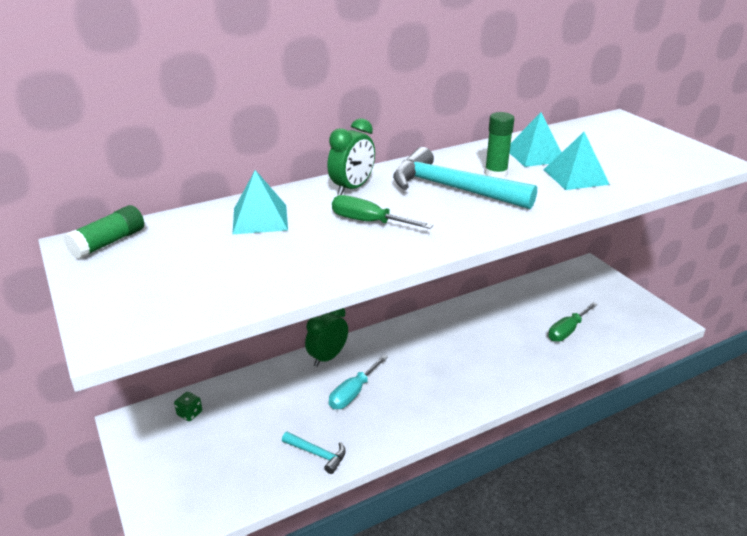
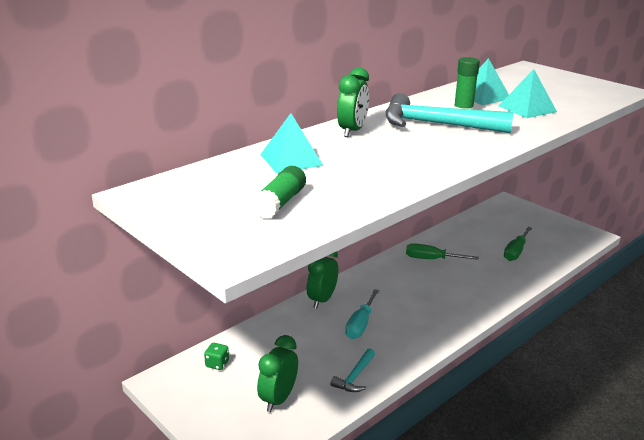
camera: 15 degrees left, 5 degrees down
(108, 243) = (166, 190): green glue stick -> green glue stick (280, 203)
(228, 465) = (278, 399): none -> green clock
(317, 454) = (355, 377): turquoise hammer -> turquoise hammer turned 105 degrees clockwise
(369, 222) = (387, 153): green screwdriver -> green screwdriver (432, 259)

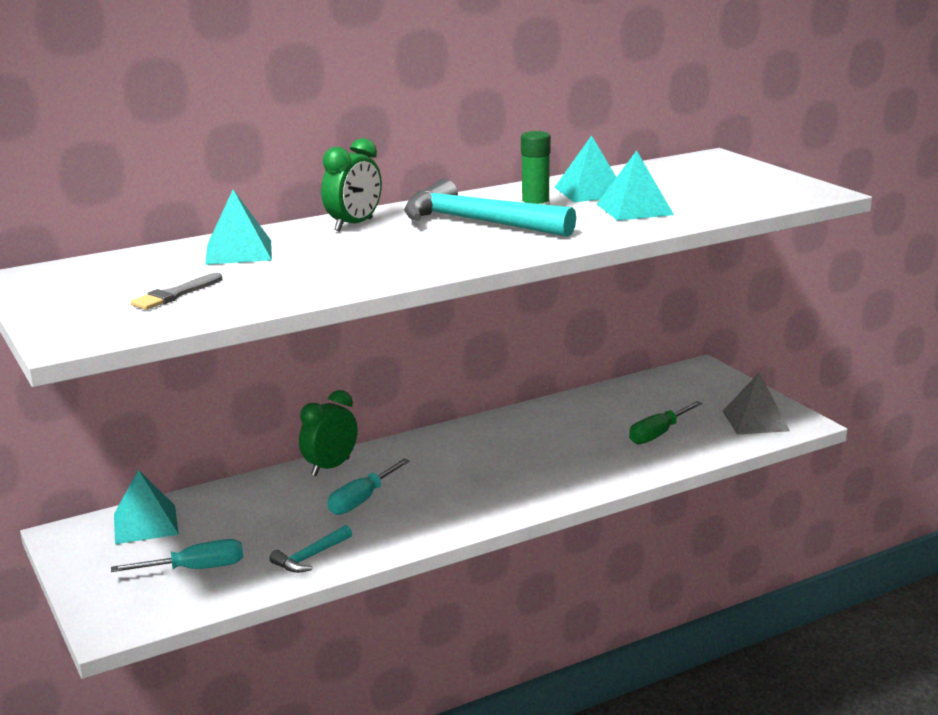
camera: 15 degrees right, 5 degrees down
(217, 364) = (145, 524): green dice -> turquoise pyramid
(278, 399) = (196, 569): green clock -> turquoise screwdriver
(280, 203) = (175, 294): green glue stick -> grey brush
(432, 259) = (523, 433): green screwdriver -> none
(565, 236) = (755, 421): none -> grey pyramid

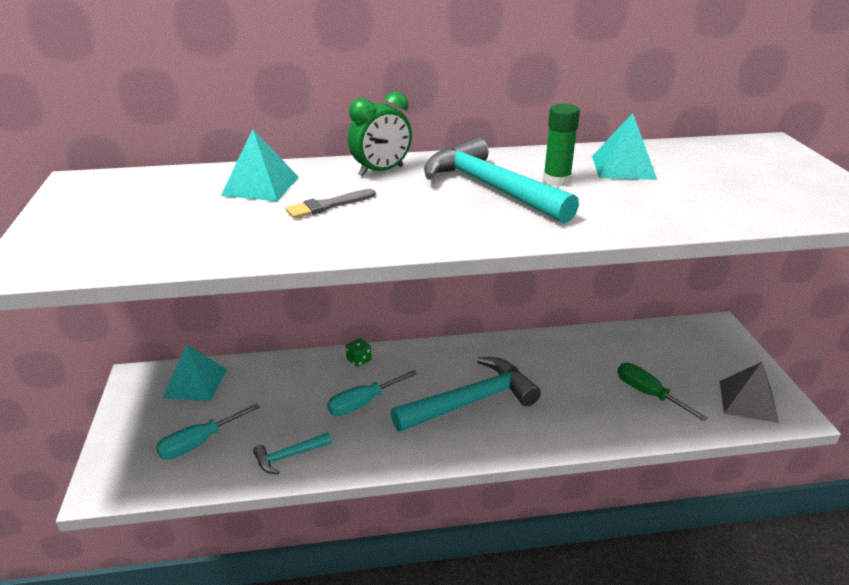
camera: 20 degrees right, 10 degrees up
(175, 294) = (161, 228): grey brush -> grey brush (328, 205)
(196, 569) = (199, 443): turquoise screwdriver -> turquoise screwdriver turned 135 degrees clockwise
(330, 467) = (359, 360): green clock -> green dice
(480, 475) = (471, 401): none -> turquoise hammer
(634, 209) = (654, 198): turquoise pyramid -> none
(658, 434) = (648, 394): green screwdriver -> green screwdriver turned 75 degrees clockwise

